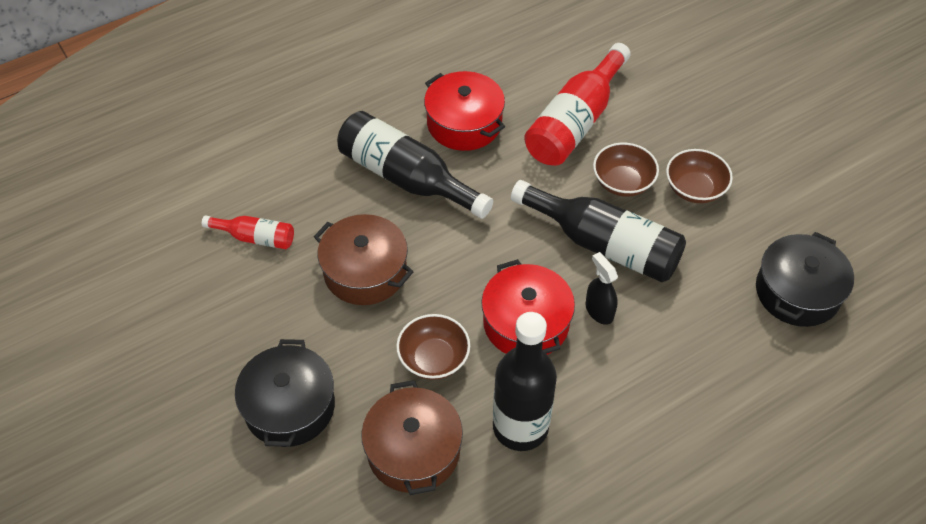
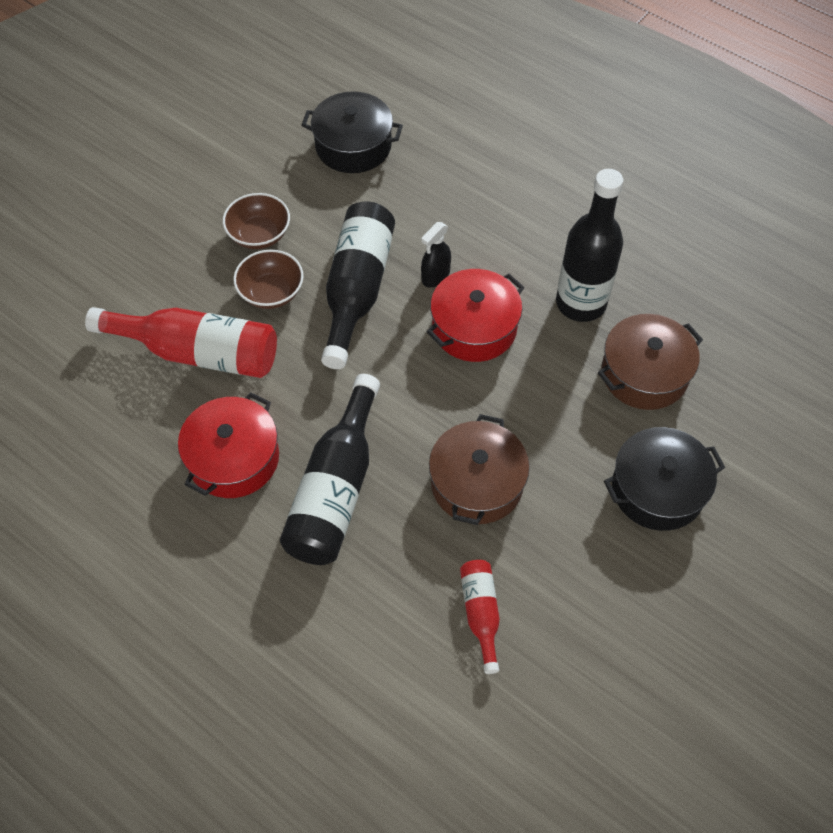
camera: 110 degrees left, 5 degrees up
(434, 358) = (547, 388): brown bowl -> none

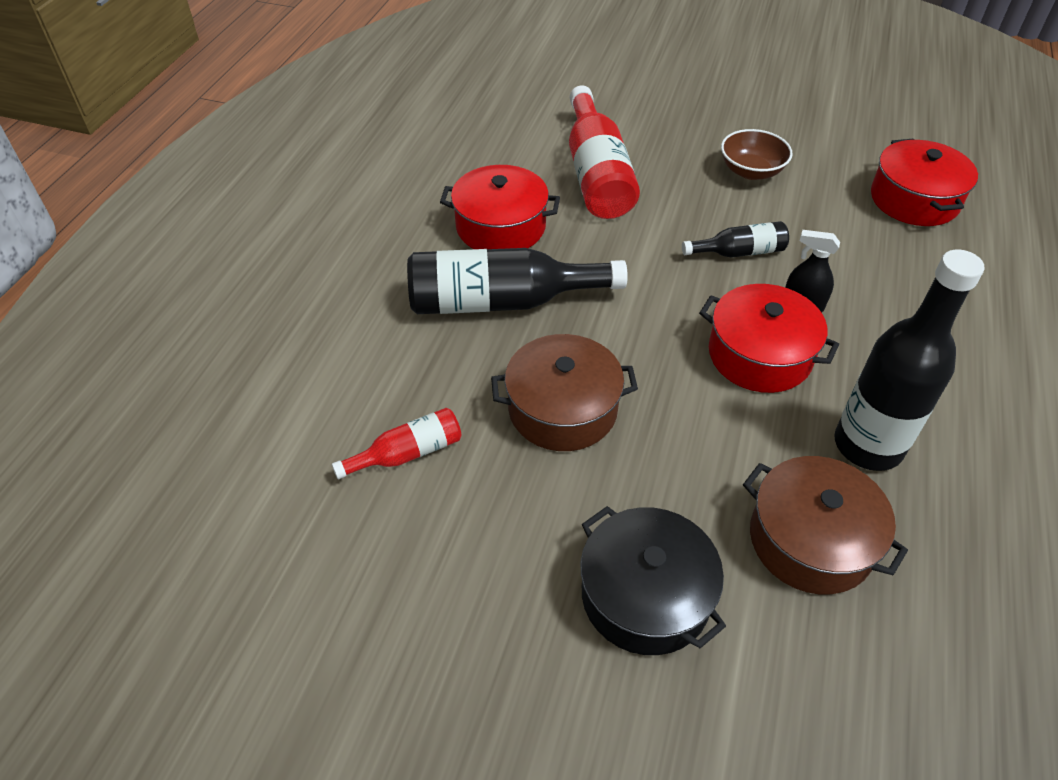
camera: 70 degrees right, 10 degrees down
(271, 292) = (692, 197): brown bowl -> none
(353, 146) = (914, 200): black pot -> red pot
(357, 290) = (739, 252): black bottle -> black bottle, size x0.52

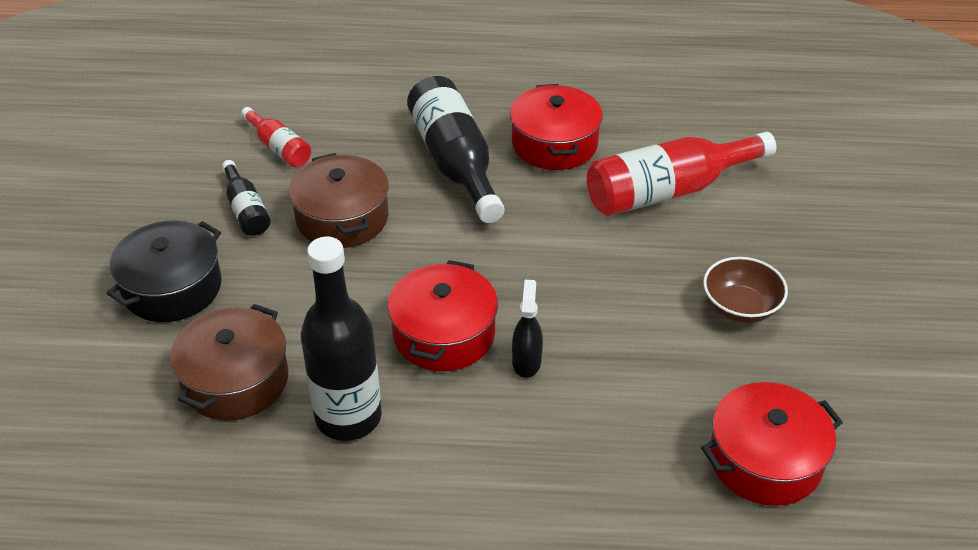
camera: 75 degrees right, 5 degrees down
(739, 252) = (590, 308): black bottle -> black bottle (246, 210)

